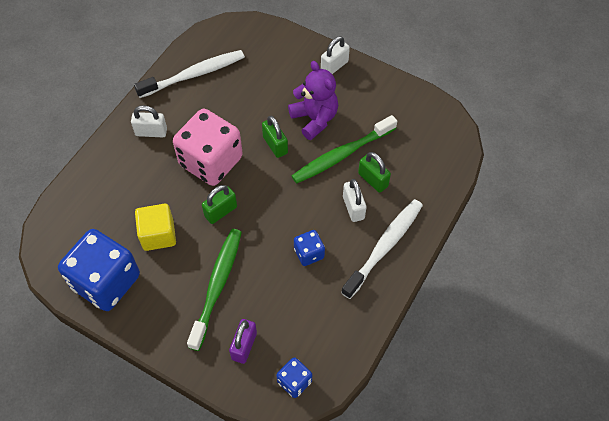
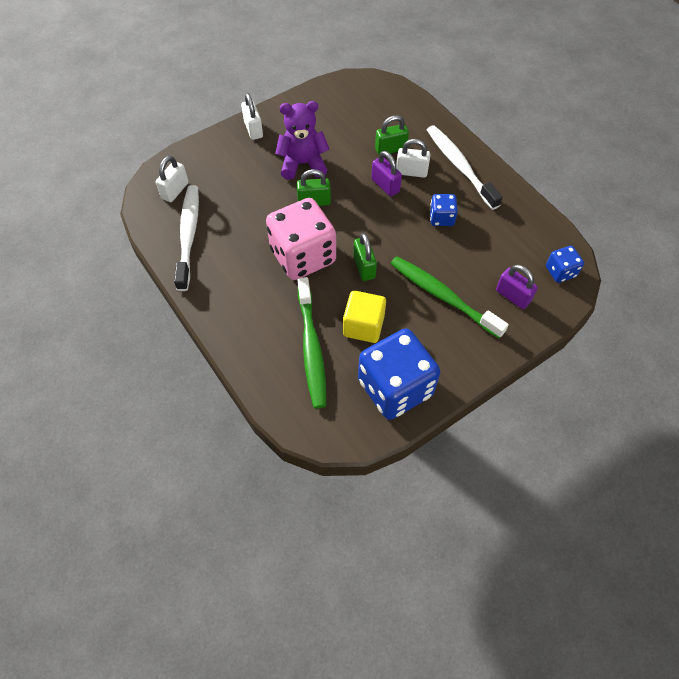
camera: 65 degrees left, 0 degrees up
(151, 132) = (236, 294): white padlock -> white padlock (175, 190)
(324, 192) = (385, 185): none -> purple padlock
(342, 155) = (353, 159): green toothbrush -> green toothbrush (311, 348)

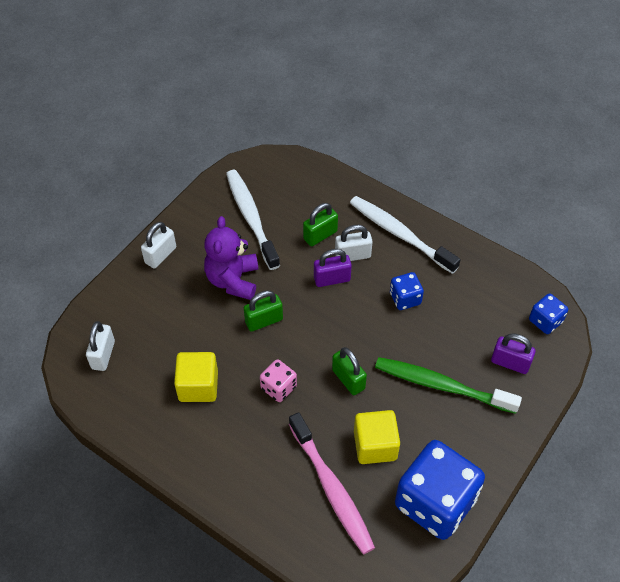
camera: 20 degrees left, 5 degrees down
(188, 235) = (142, 404): white toothbrush -> white toothbrush (251, 218)
(238, 235) = (198, 386): none -> yellow cube
(253, 129) = (160, 255): white padlock -> white padlock turned 75 degrees clockwise
(303, 164) = (233, 280): purple teddy bear -> purple teddy bear turned 60 degrees counterclockwise
(303, 256) = (278, 387): pink dice -> pink dice, size x0.47
(311, 348) = (332, 488): green toothbrush -> pink toothbrush
(385, 185) = (332, 279): purple padlock -> purple padlock turned 45 degrees counterclockwise

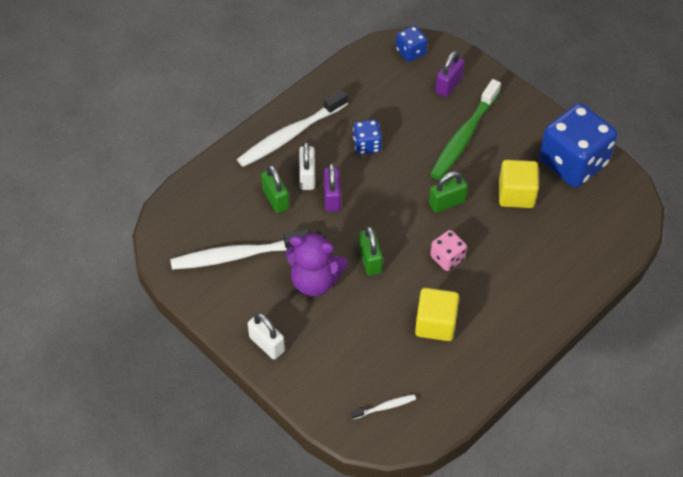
camera: 80 degrees left, 0 degrees up
(103, 355) = (385, 407): white padlock -> white toothbrush
(332, 488) = (553, 232): pink toothbrush -> none

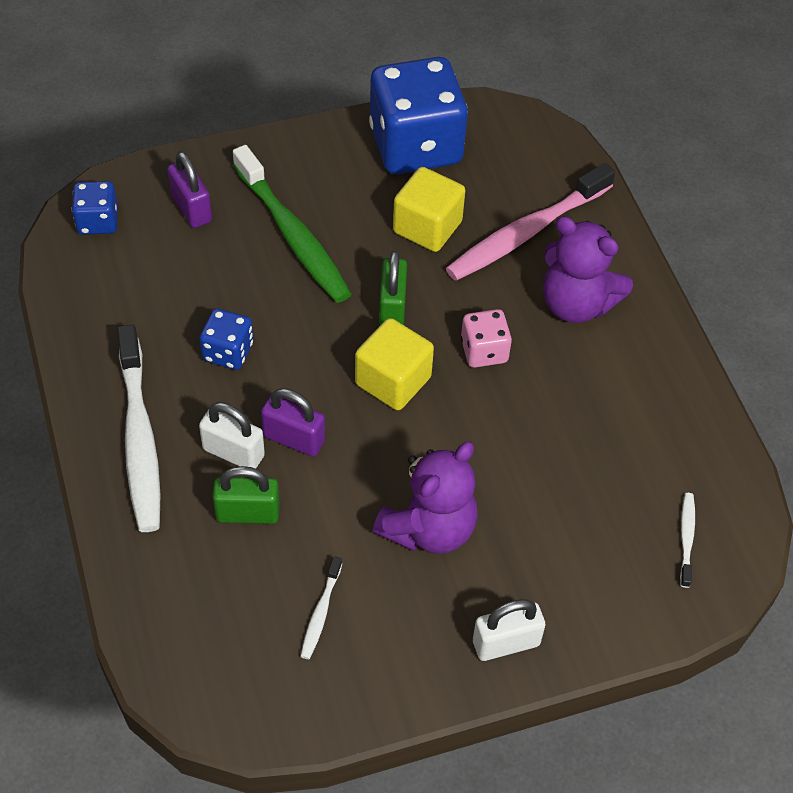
camera: 65 degrees left, 0 degrees up
(237, 255) = (321, 613): white toothbrush -> white toothbrush, size x0.45
(370, 260) = (434, 443): green padlock -> none
(435, 324) = (583, 416): yellow cube -> yellow cube (393, 381)
(514, 289) = (576, 304): none -> purple teddy bear
(549, 243) = (526, 233): none -> pink toothbrush

